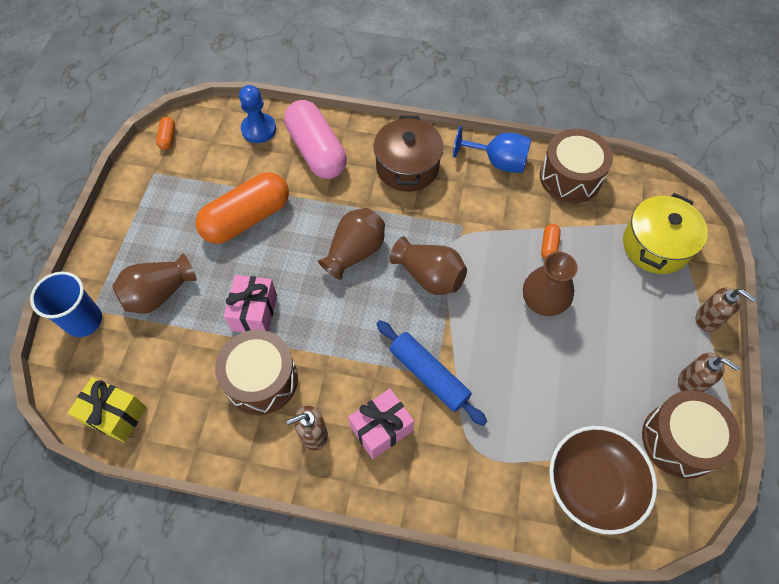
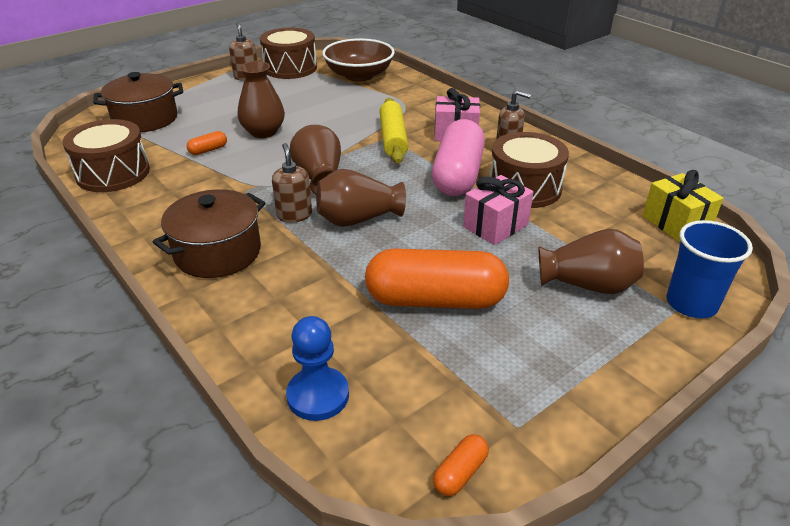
camera: 140 degrees left, 25 degrees down
(316, 151) = (282, 322): pink capsule -> pink capsule (457, 175)
(429, 375) = (393, 138): blue rolling pin -> yellow rolling pin
(498, 162) = (140, 211): blue goblet -> none
(655, 245) = (145, 119): yellow pot -> brown pot
(708, 319) = (188, 87): brown soap dispenser -> brown soap dispenser (294, 215)

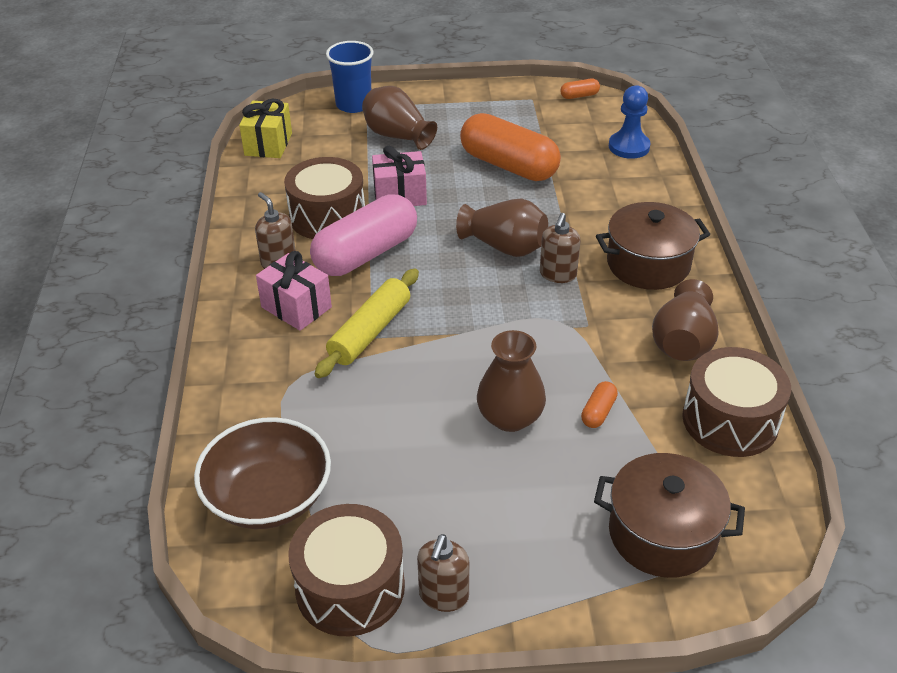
camera: 145 degrees left, 5 degrees up
(208, 150) = (598, 412): orange capsule -> orange capsule turned 60 degrees counterclockwise
(319, 177) = (500, 310): brown vase -> brown vase (682, 342)

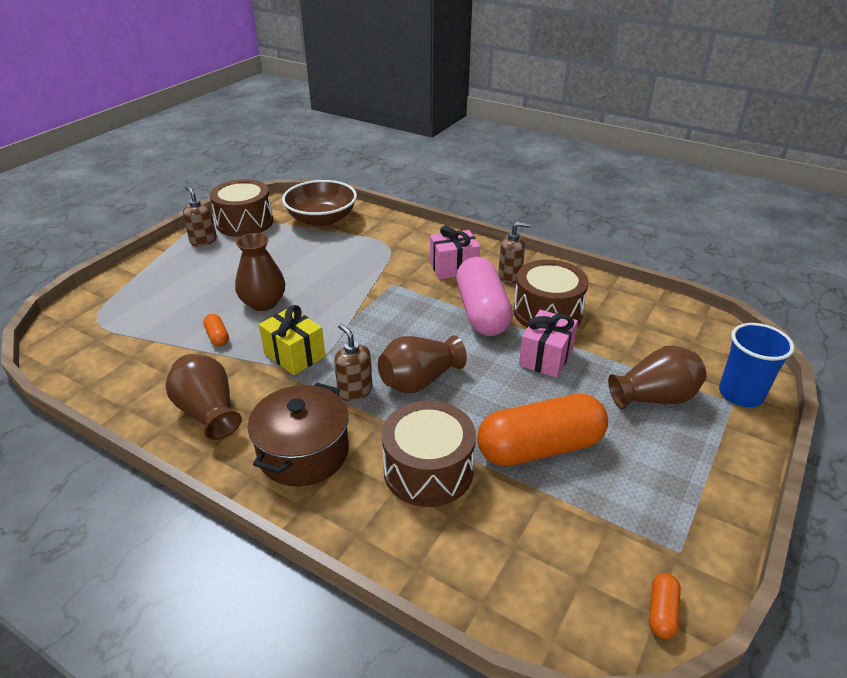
camera: 125 degrees right, 5 degrees down
(268, 144) = (687, 320): yellow gift -> yellow gift (294, 355)
(370, 332) = (398, 284): yellow rolling pin -> none
(629, 147) = (497, 578): blue pawn -> none
(662, 534) = (121, 313): brown pot -> none
(730, 420) = (126, 387): brown drum -> brown drum (428, 470)

